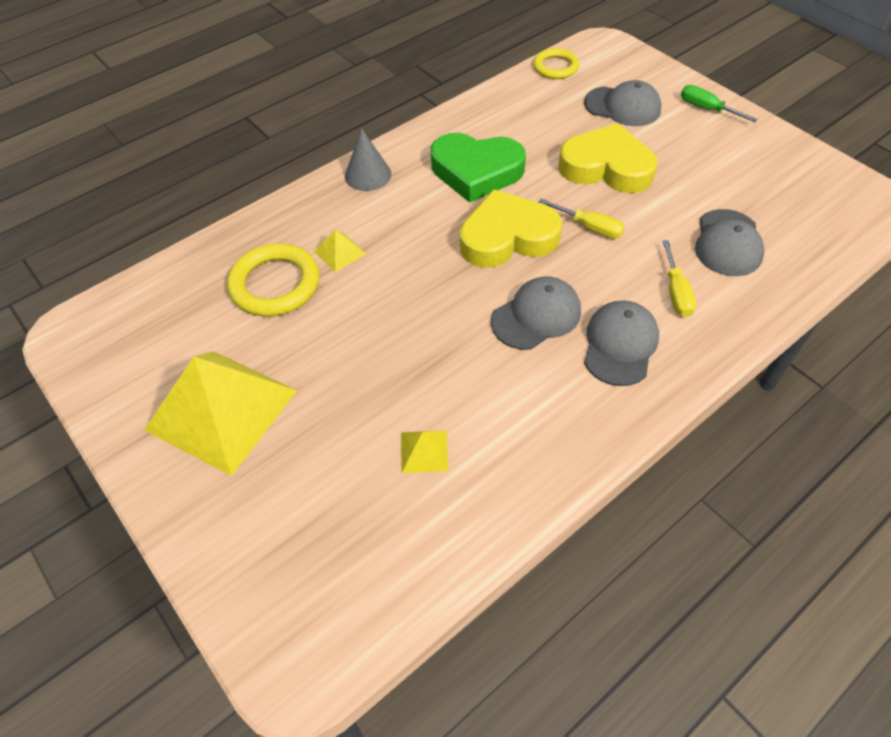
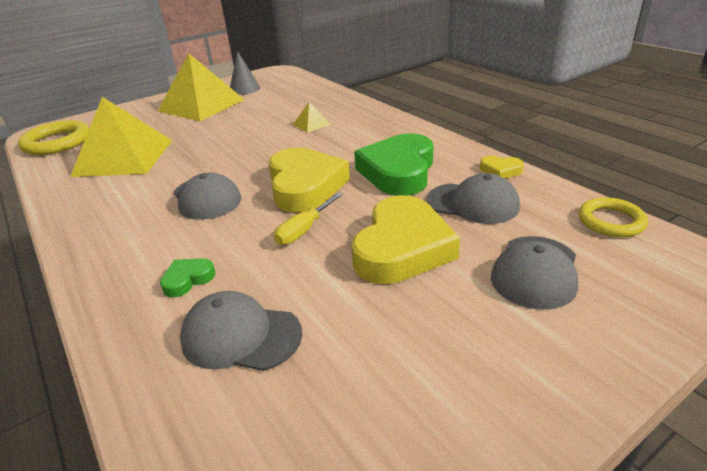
camera: 95 degrees right, 20 degrees down
(275, 284) = (289, 109): yellow ring -> yellow ring (57, 142)
(368, 175) = (397, 128): grey cone -> grey cone (244, 89)
(424, 451) = (124, 157): yellow pyramid -> yellow pyramid, size x2.46
(476, 109) = (500, 171): none -> yellow heart
(620, 345) = (147, 238): grey cap -> grey cap (473, 203)
(676, 292) = (188, 280): yellow screwdriver -> green heart
(707, 109) = (556, 367): green screwdriver -> none

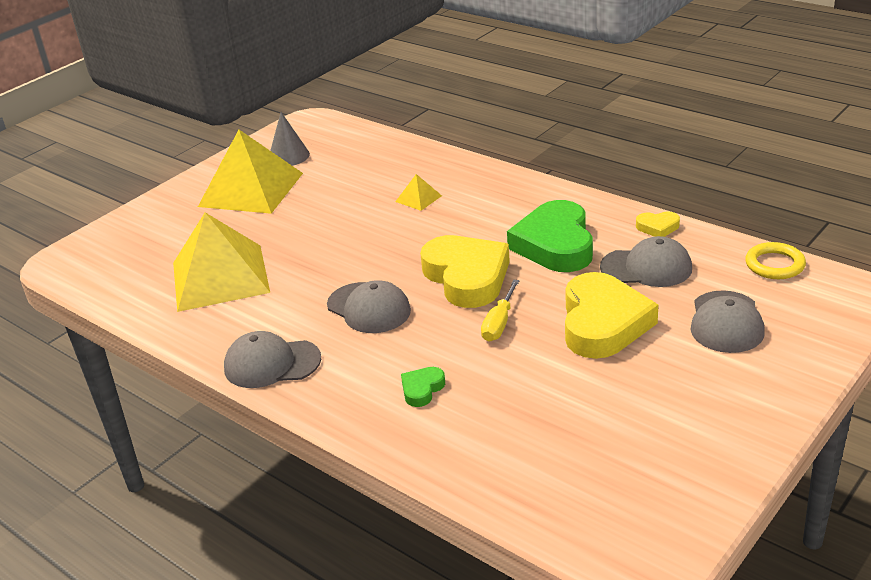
camera: 15 degrees left, 0 degrees up
(57, 142) = (105, 271): yellow ring -> none
(240, 336) = (509, 422): grey cap -> grey cap (272, 364)

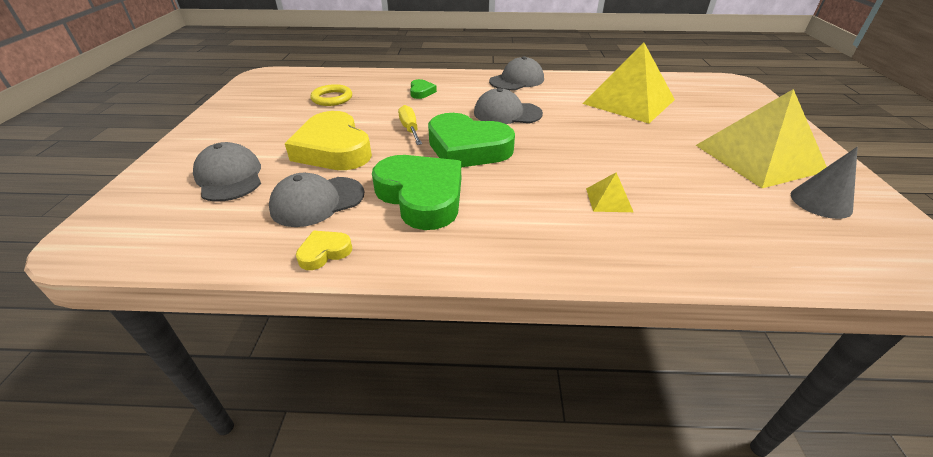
camera: 140 degrees right, 5 degrees up
(467, 277) = (467, 148): yellow heart -> green heart
(774, 265) = (175, 247): yellow ring -> yellow ring (332, 98)

